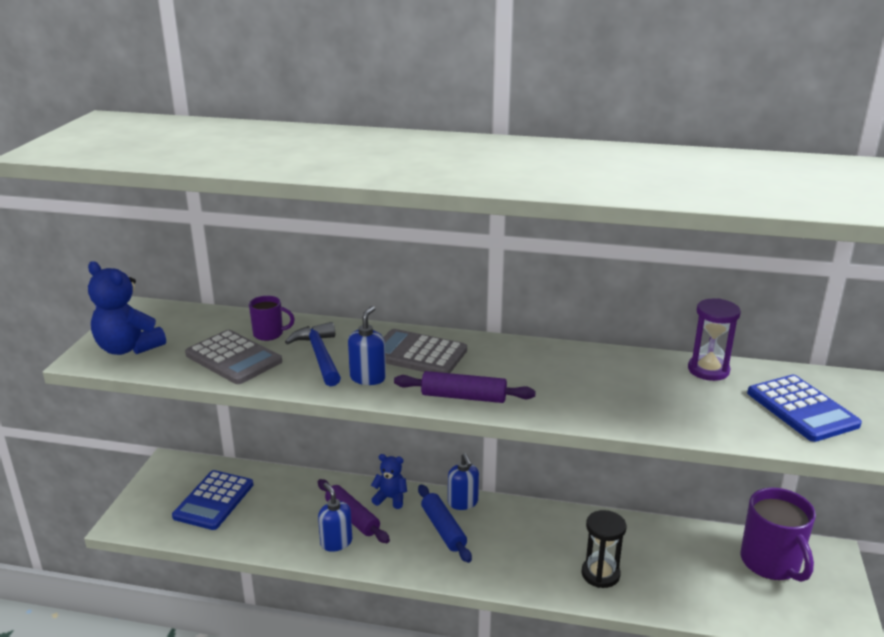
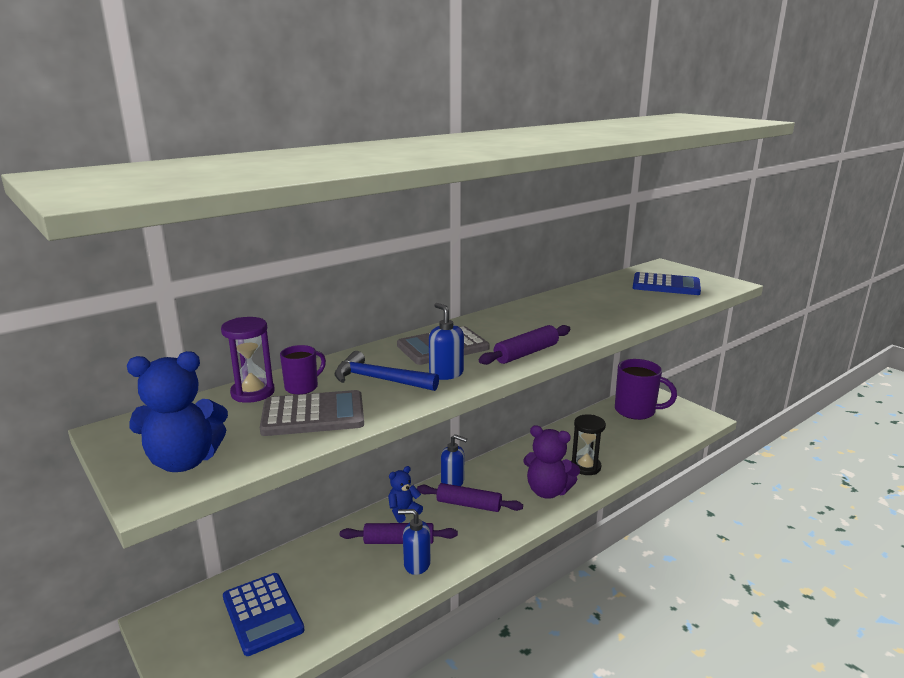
camera: 50 degrees left, 5 degrees down
(443, 529) = (469, 505): blue rolling pin -> purple rolling pin
(524, 567) = (547, 491): none -> purple teddy bear
(708, 370) = (597, 287): purple hourglass -> purple hourglass (253, 393)

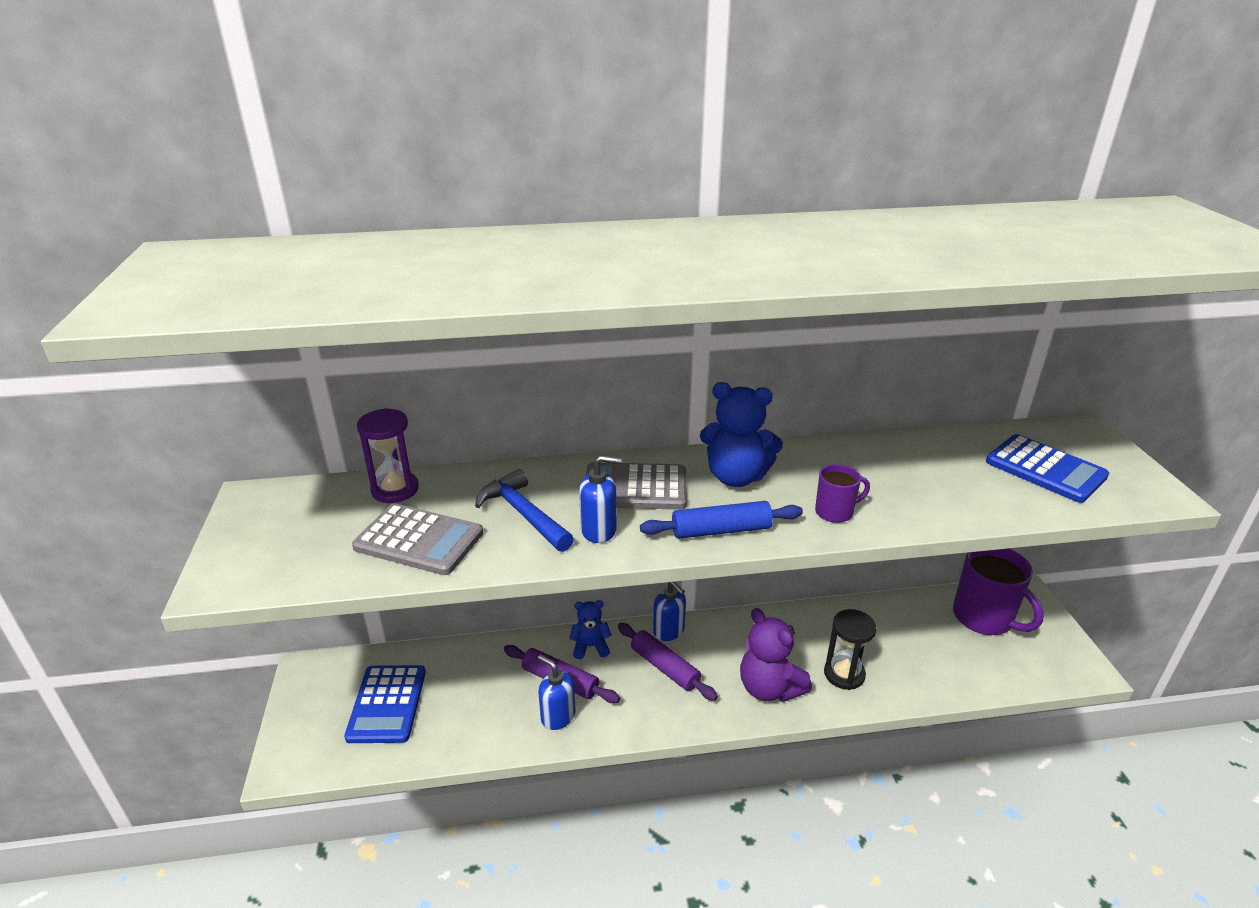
camera: 30 degrees right, 10 degrees up
(184, 461) = (268, 556): blue teddy bear -> blue teddy bear (736, 477)
(302, 387) = (443, 498): purple mug -> purple mug (835, 512)
(446, 374) = (599, 530): blue soap dispenser -> blue soap dispenser turned 90 degrees clockwise
(526, 353) = (721, 530): purple rolling pin -> blue rolling pin

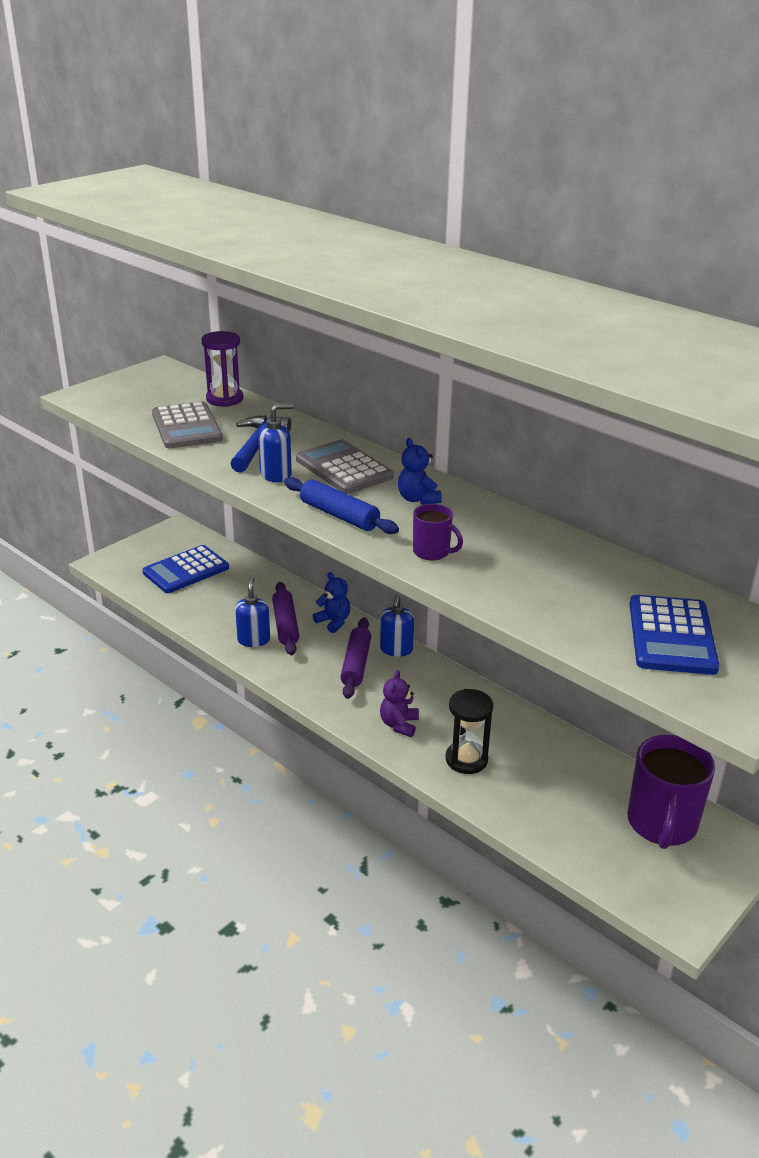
camera: 50 degrees right, 0 degrees up
(599, 530) = (276, 475): blue soap dispenser -> blue soap dispenser turned 75 degrees counterclockwise
(736, 477) = (418, 499): blue teddy bear -> blue teddy bear, size x0.60
(769, 688) = (399, 725): purple teddy bear -> purple teddy bear, size x0.60

